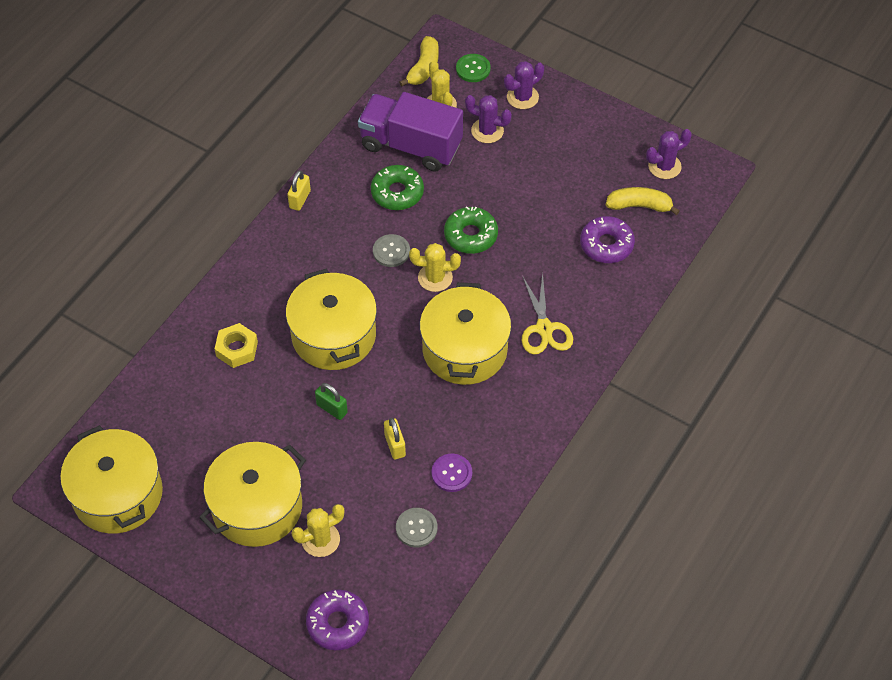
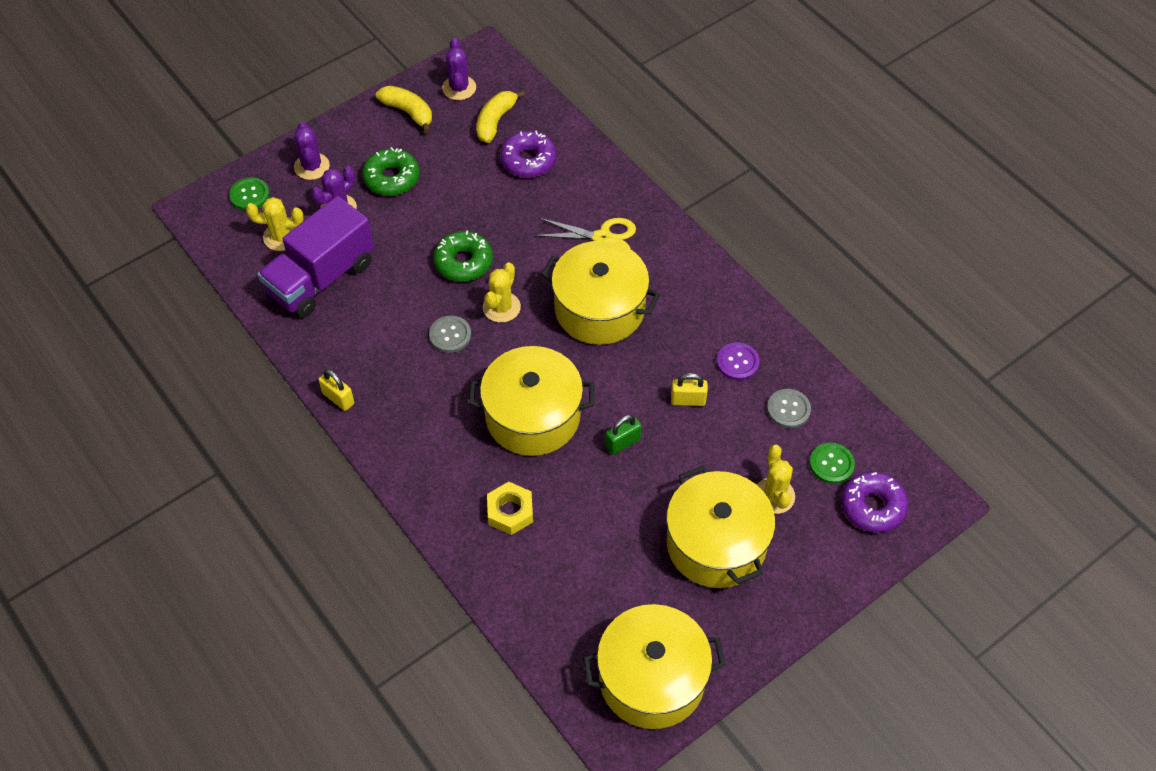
camera: 70 degrees left, 0 degrees up
(371, 578) = (831, 464): none -> green button
(397, 193) = (376, 308): green donut -> green donut (391, 178)
(424, 68) = (222, 236): yellow banana -> yellow banana (408, 112)

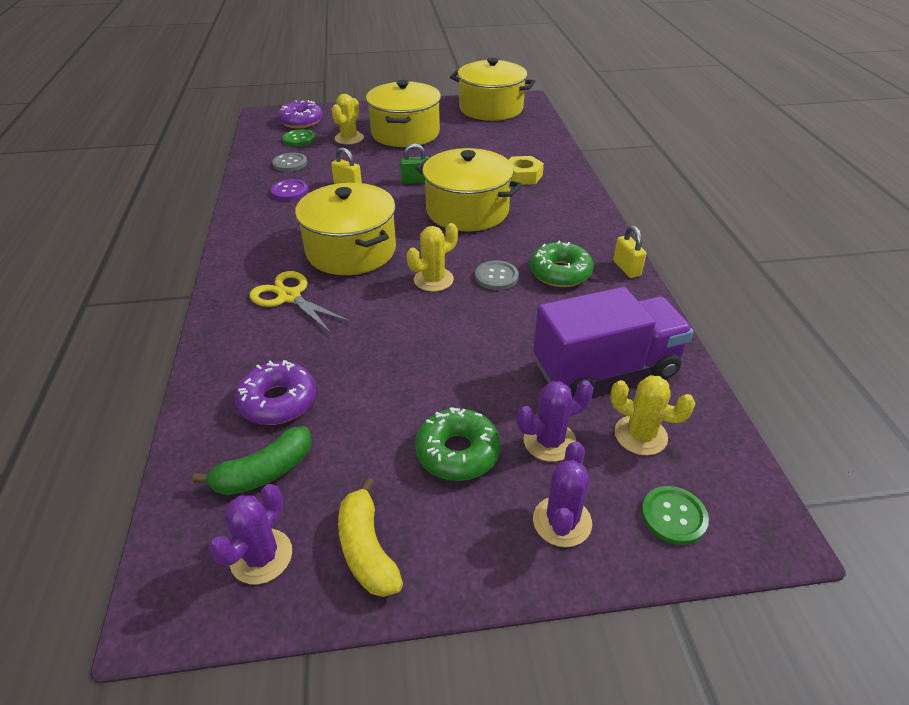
camera: 150 degrees left, 15 degrees down
(463, 262) = (439, 327): green donut -> green donut (560, 272)
(495, 121) = (265, 472): yellow banana -> green banana

